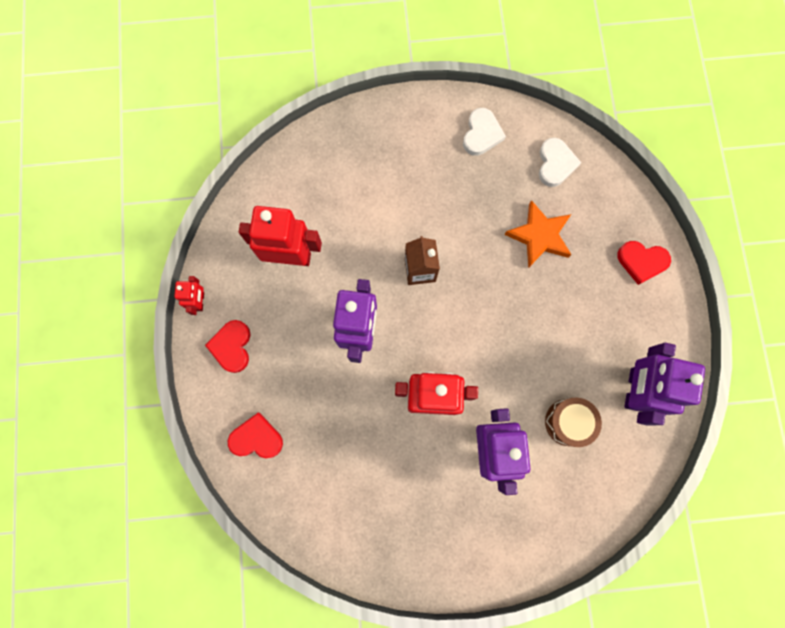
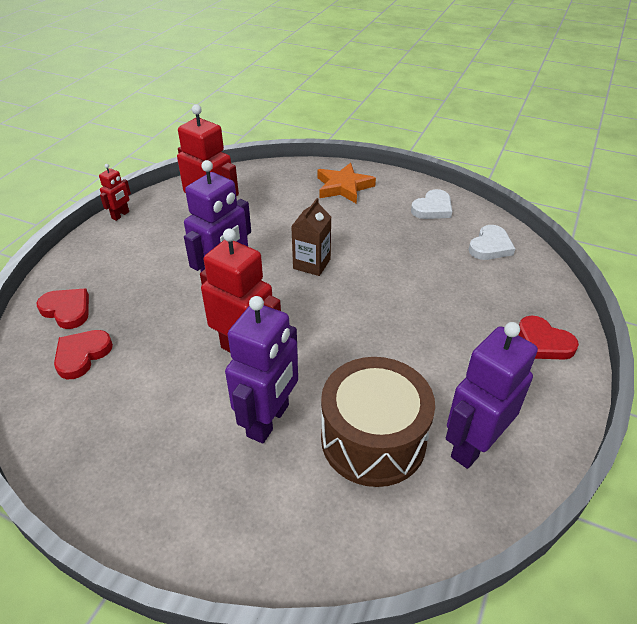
camera: 30 degrees right, 35 degrees down
(232, 346) = (114, 248): red heart -> red heart (82, 355)
(539, 236) = (442, 284): orange star -> orange star (343, 187)
(568, 422) = (373, 439): brown drum -> brown drum, size x1.72

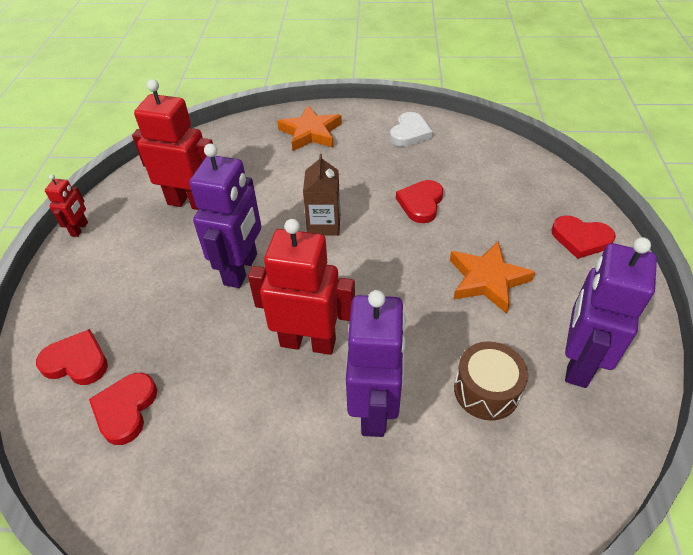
camera: 20 degrees left, 5 degrees up
(373, 439) = (486, 390): brown drum -> brown drum, size x0.58
(407, 270) = (421, 203): none -> red heart
(430, 350) = (487, 280): none -> orange star
(490, 246) = (483, 157): white heart -> none

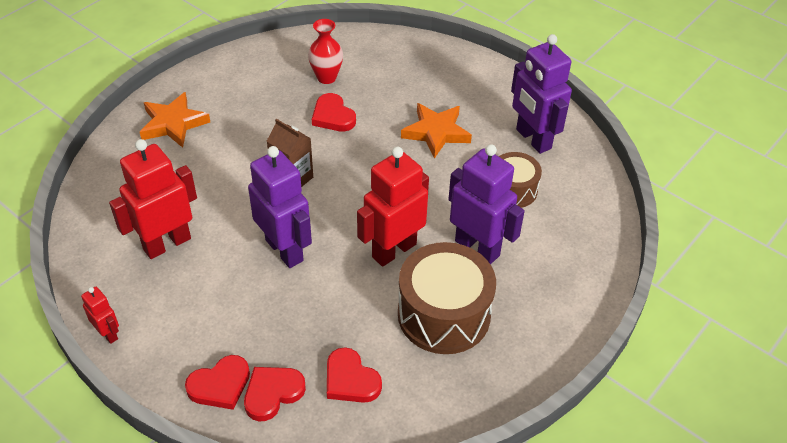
camera: 55 degrees left, 0 degrees up
(261, 436) = (444, 314): none -> brown drum
(409, 133) = (250, 72): white heart -> none
(459, 173) = (326, 77): none -> red vase
(580, 239) = (451, 69): red heart -> red heart (220, 385)

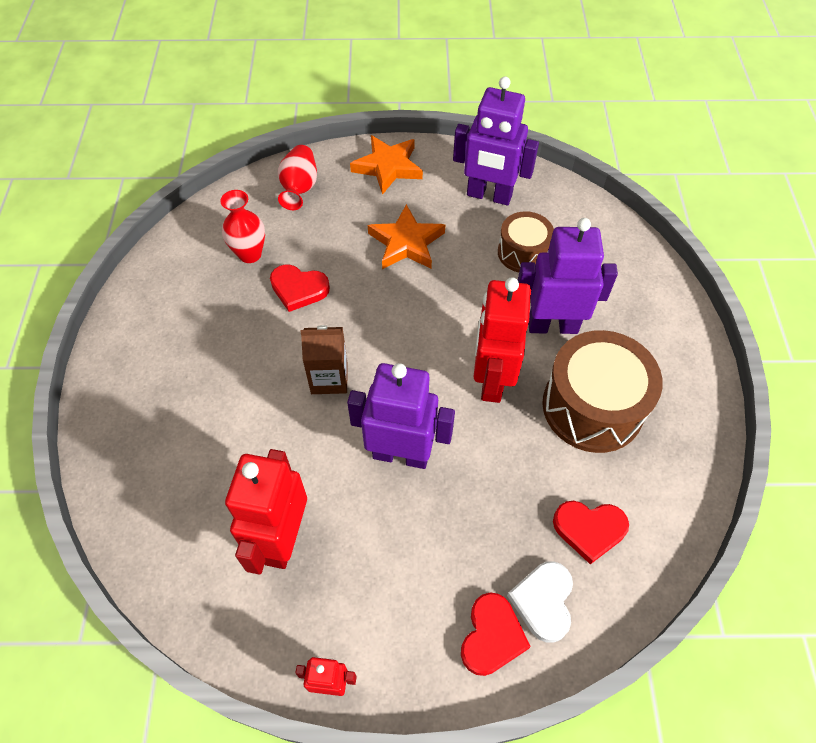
camera: 40 degrees left, 10 degrees up
(173, 124) = (145, 408): orange star -> orange star (388, 167)
(272, 393) = (543, 601): red heart -> white heart
(403, 57) = (299, 188): none -> red vase

